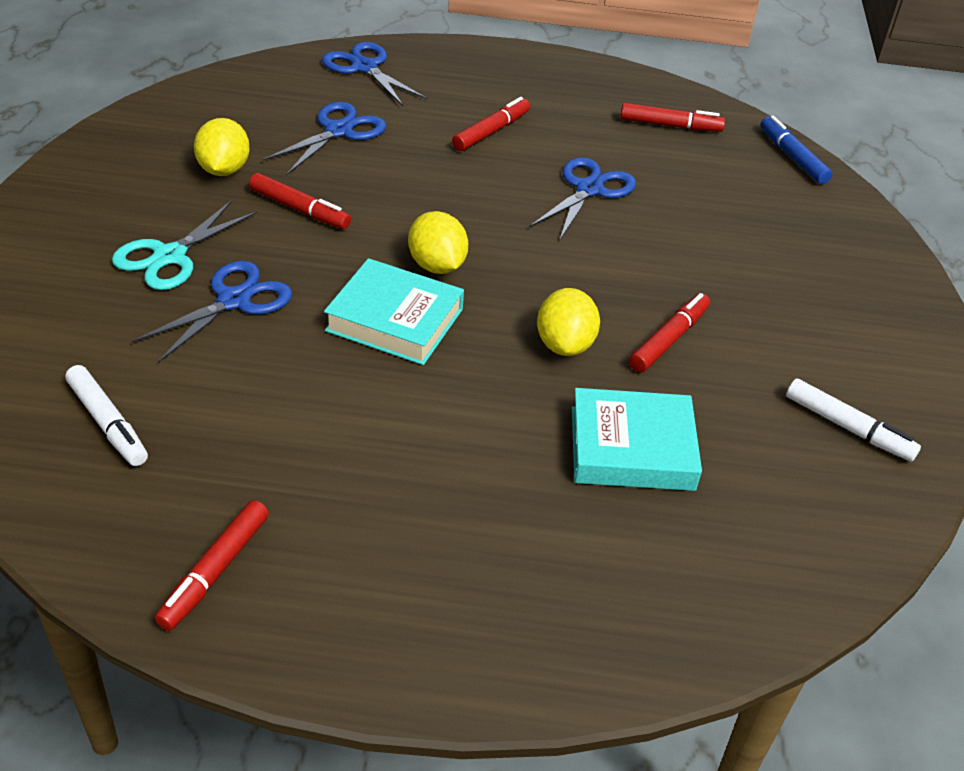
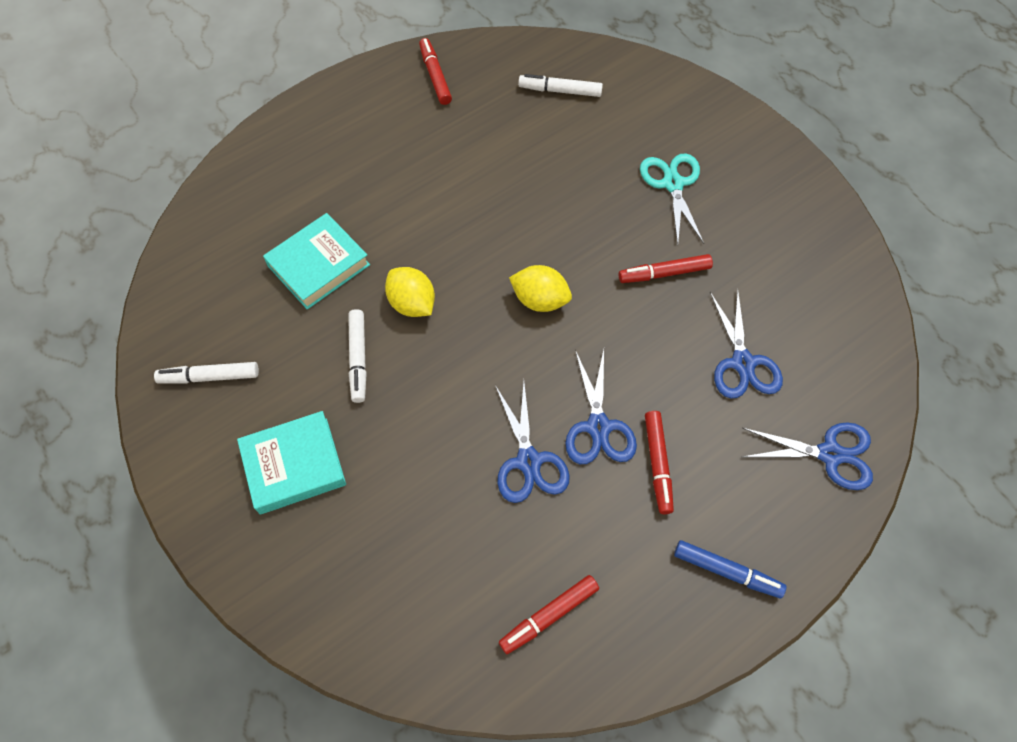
camera: 140 degrees right, 20 degrees up
(224, 170) = (746, 264): yellow lemon -> none
(234, 301) = (604, 187): blue scissors -> blue scissors (598, 427)
(395, 320) = (515, 243): turquoise book -> turquoise book (294, 465)
(669, 339) = (358, 359): red marker -> white marker
(792, 157) = (420, 669): blue marker -> blue marker (726, 571)

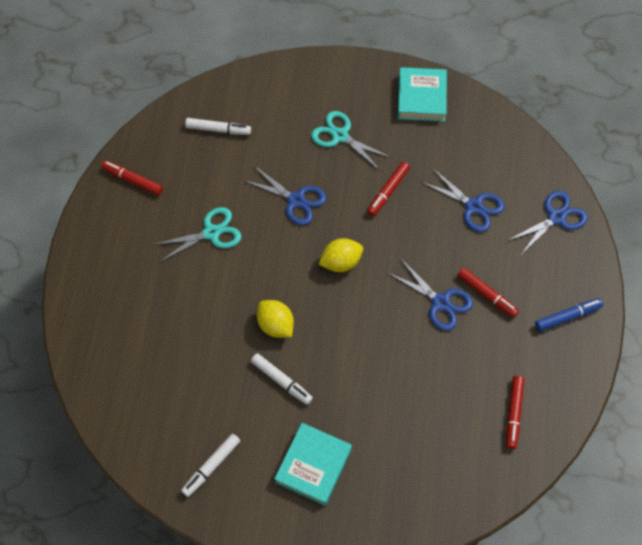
camera: 45 degrees left, 0 degrees up
(319, 265) = (198, 351): turquoise book -> turquoise book (421, 98)
(412, 303) = (276, 325): yellow lemon -> yellow lemon turned 45 degrees clockwise
(450, 173) = (211, 233): none -> turquoise scissors
(528, 461) = (426, 351): blue scissors -> blue scissors (296, 200)
(560, 91) = (218, 130): white marker -> white marker turned 135 degrees counterclockwise

